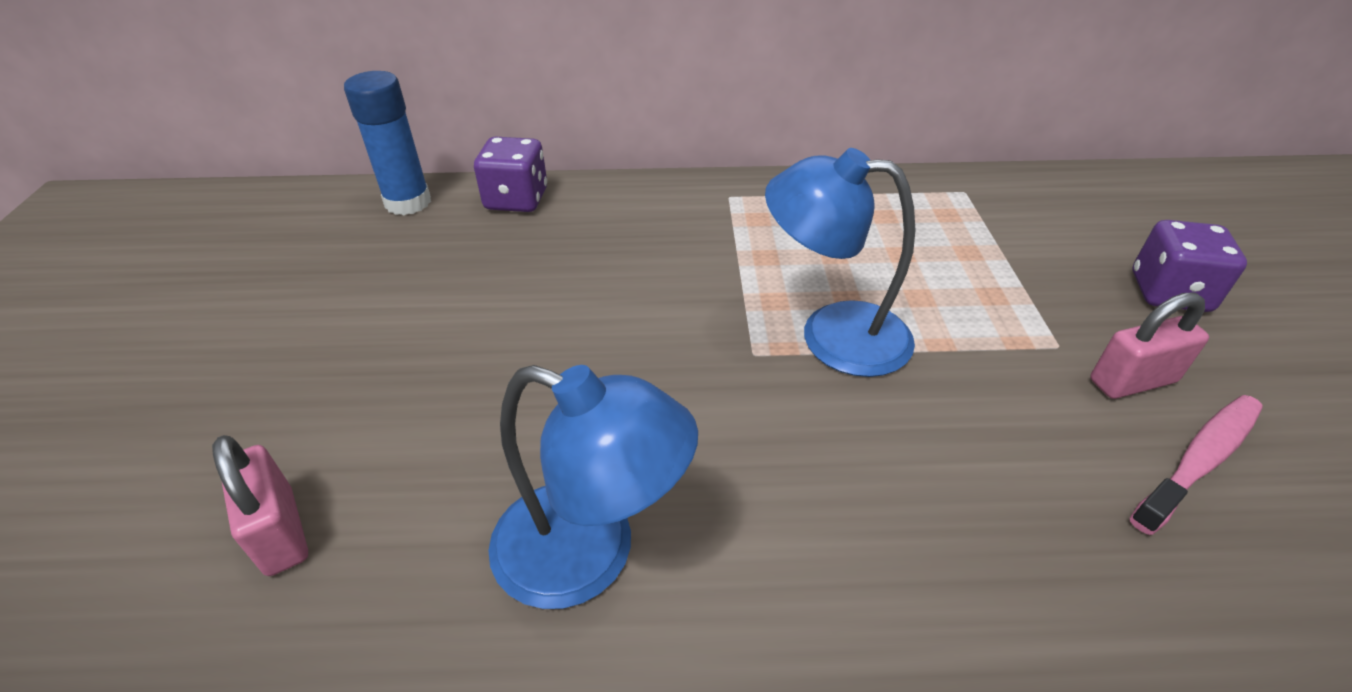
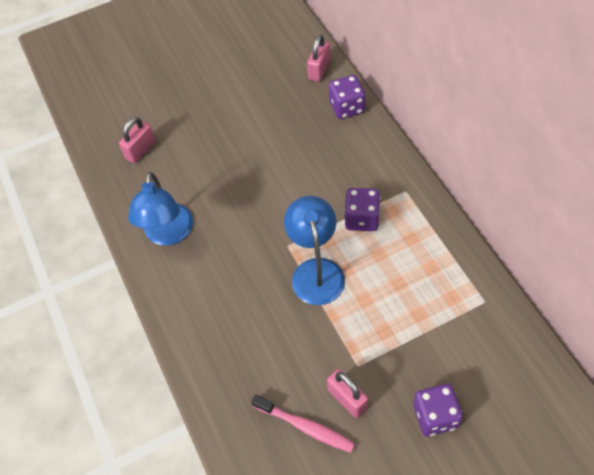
camera: 70 degrees right, 15 degrees up
(408, 202) = (319, 70): blue glue stick -> pink padlock
(752, 251) = (362, 219): none -> purple dice

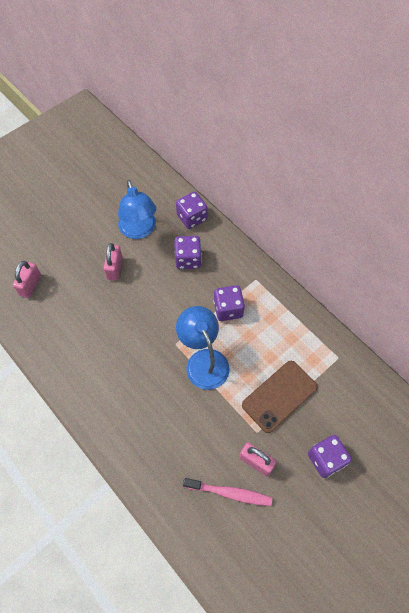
camera: 20 degrees left, 5 degrees up
(168, 234) = (74, 354): blue lamp -> blue lamp (139, 230)
(319, 70) = (161, 190): pink padlock -> pink padlock (114, 268)
(329, 153) = (188, 259): none -> purple dice
(397, 330) = (279, 396): none -> brown phone

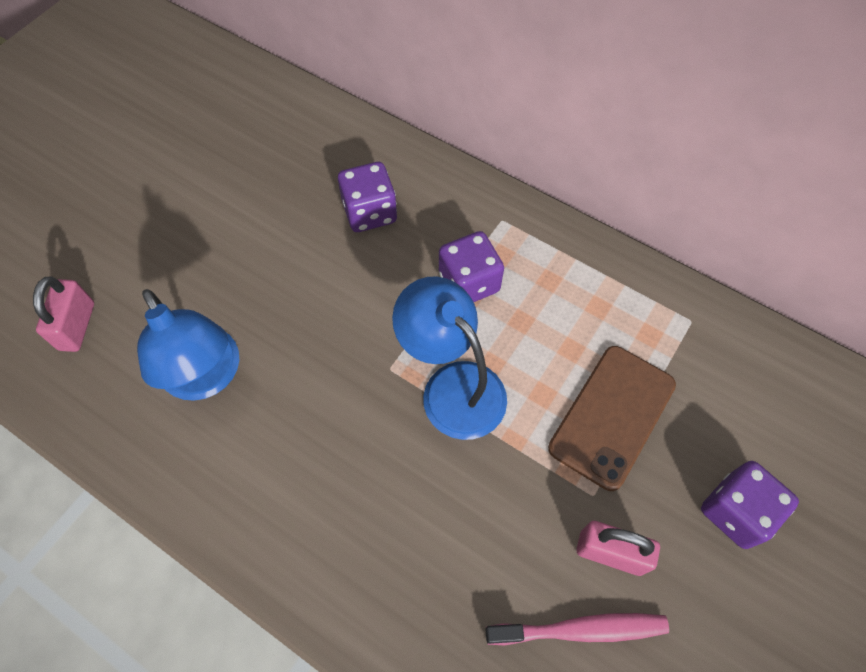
camera: 15 degrees left, 0 degrees up
(114, 268) = (236, 258): pink padlock -> none
(139, 230) = (265, 182): blue lamp -> blue lamp (207, 378)
(192, 218) = (355, 140): purple dice -> none

